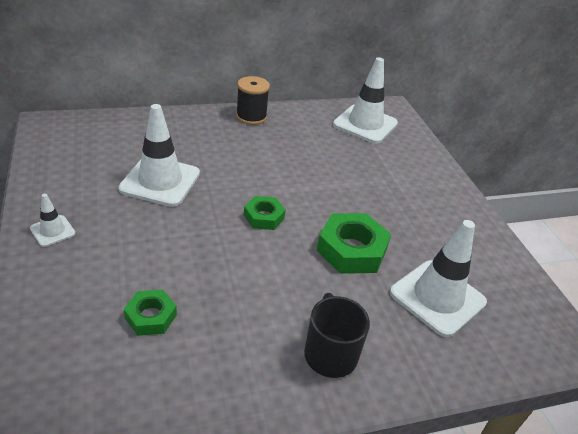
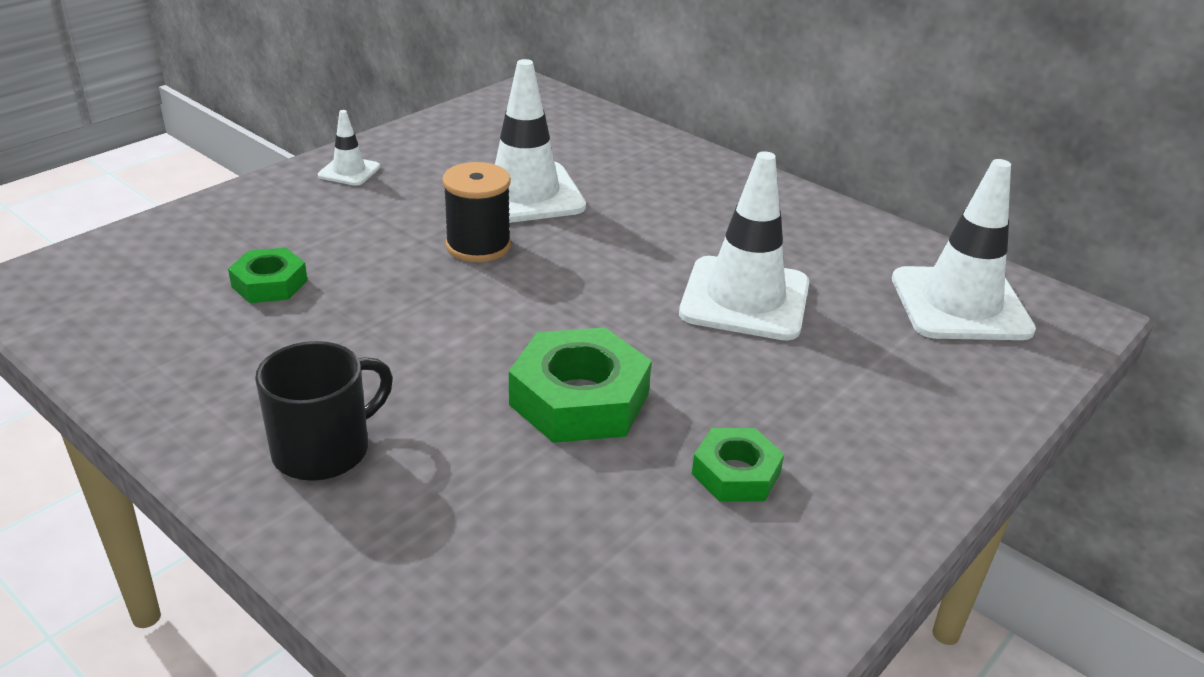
camera: 60 degrees right, 5 degrees down
(251, 116) = (782, 200): black spool -> black spool (478, 246)
(264, 217) = (555, 294): green nut -> green nut (736, 473)
(437, 297) = (565, 534): white traffic cone -> white traffic cone (745, 299)

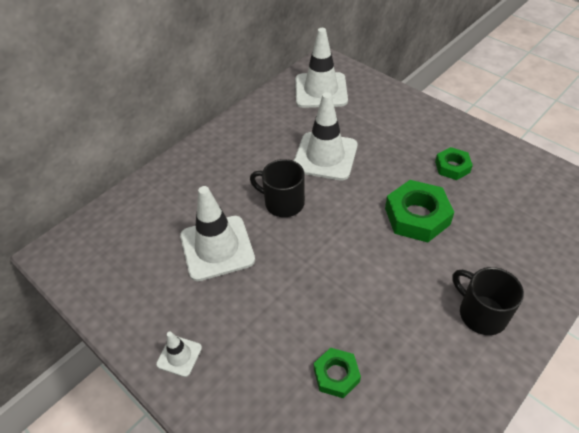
camera: 85 degrees left, 15 degrees up
(478, 246) = (282, 267): black spool -> none
(618, 250) = (283, 203): none -> black mug

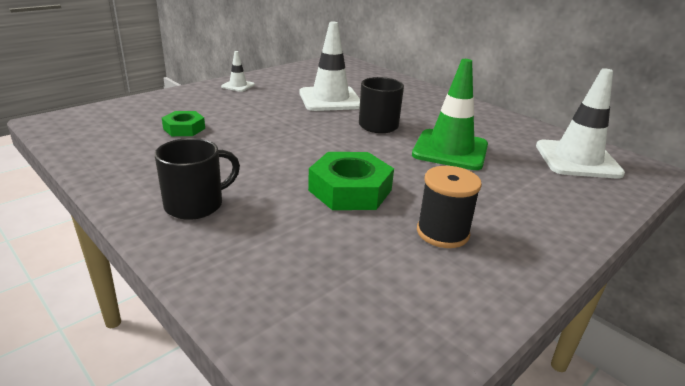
camera: 90 degrees right, 20 degrees down
(325, 156) = (450, 150): white traffic cone -> green traffic cone
(452, 167) = (442, 232): green nut -> black spool

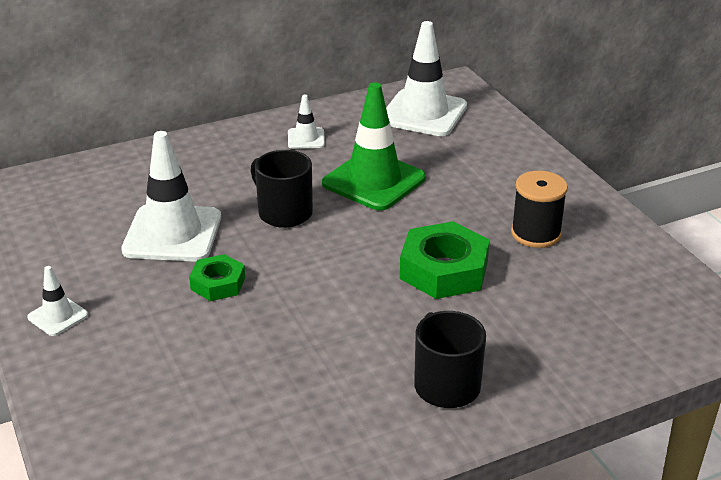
camera: 70 degrees left, 5 degrees up
(184, 128) = (219, 386): green nut -> green nut (218, 283)
(479, 121) = (306, 138): none -> white traffic cone

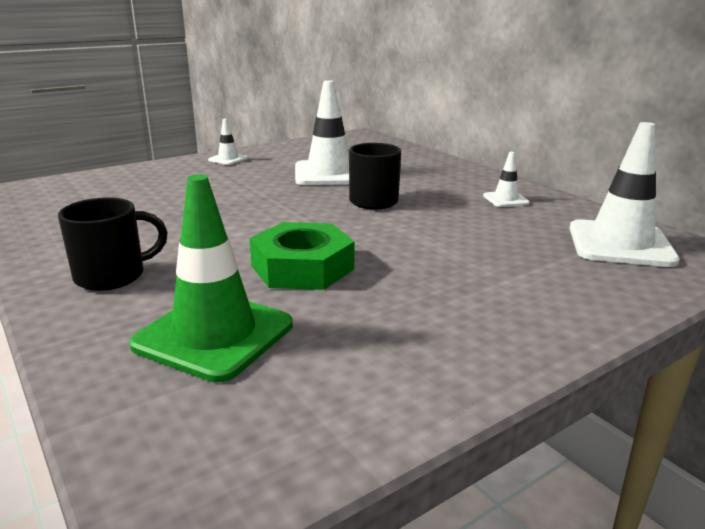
camera: 80 degrees right, 10 degrees down
(218, 283) = (267, 190): green nut -> none
(374, 181) = (452, 229): green traffic cone -> green traffic cone (214, 335)
(536, 233) = (395, 318): black spool -> none

